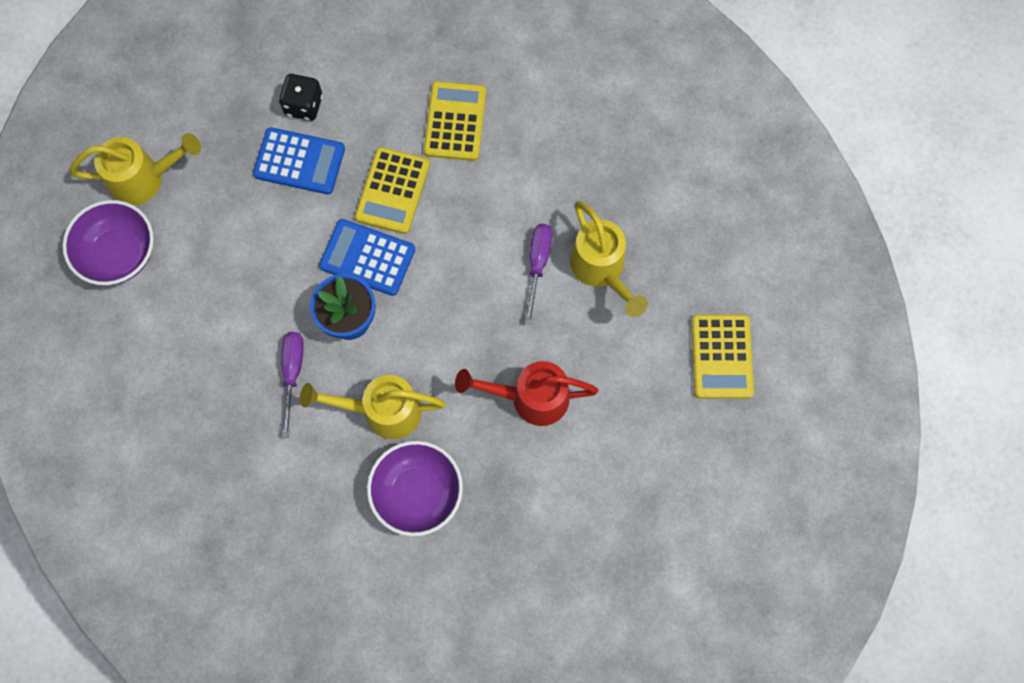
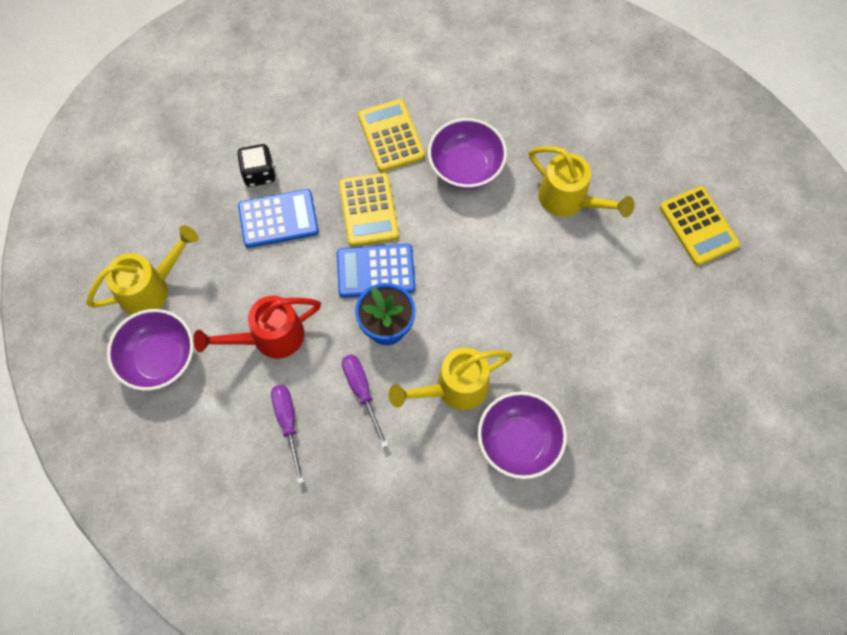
camera: 25 degrees left, 5 degrees down
(513, 188) = (466, 168): none -> purple bowl
(530, 398) = (568, 324): red watering can -> red watering can (269, 337)
(538, 264) = (517, 217): purple screwdriver -> purple screwdriver (288, 423)

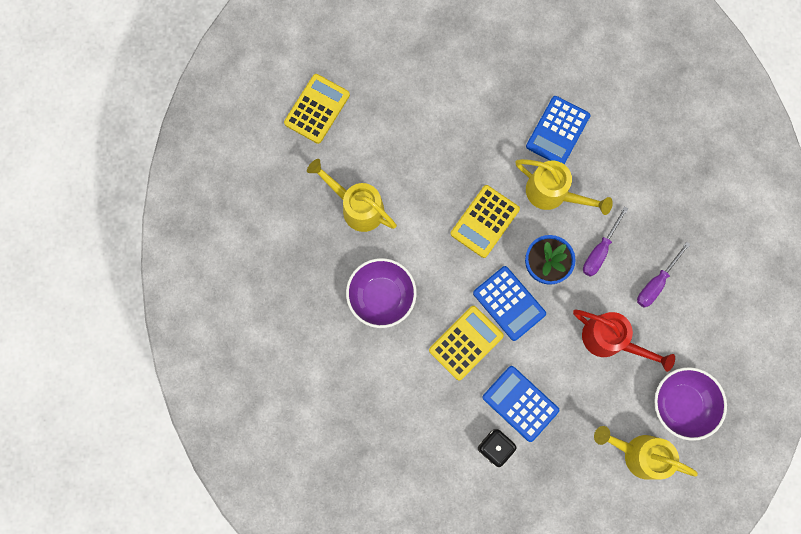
camera: 125 degrees left, 10 degrees up
(391, 136) = (393, 371): yellow calculator -> yellow calculator (484, 221)
(518, 442) = (557, 131): purple bowl -> blue calculator
(569, 200) = (357, 207): yellow watering can -> yellow watering can turned 60 degrees counterclockwise

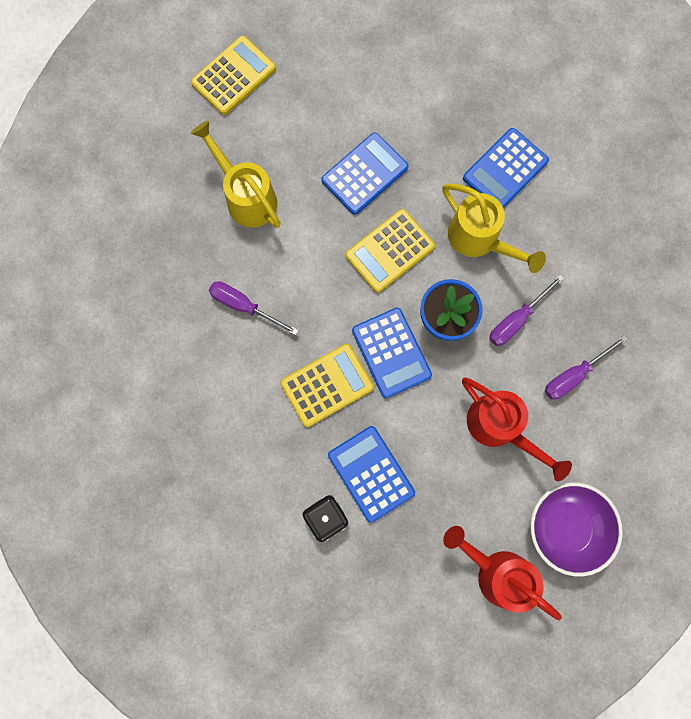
camera: 15 degrees right, 0 degrees up
(381, 297) = (244, 306): purple bowl -> purple screwdriver
(447, 163) = (364, 174): none -> blue calculator
(638, 453) = (497, 572): yellow watering can -> red watering can

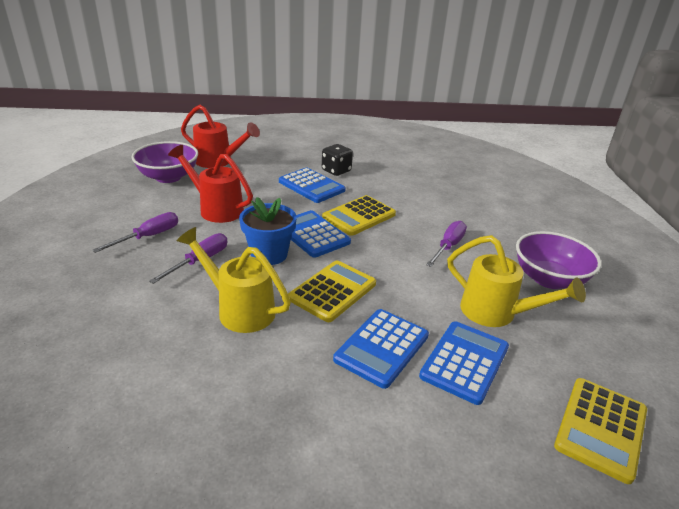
camera: 165 degrees right, 45 degrees down
(165, 235) = (549, 279): none -> purple bowl
(244, 306) = (448, 246): purple screwdriver -> purple screwdriver turned 75 degrees counterclockwise
(505, 170) = (209, 374): blue calculator -> blue calculator (465, 362)

